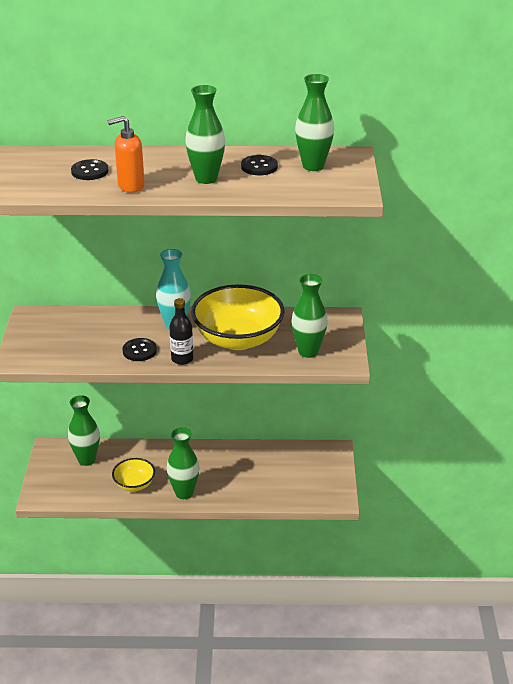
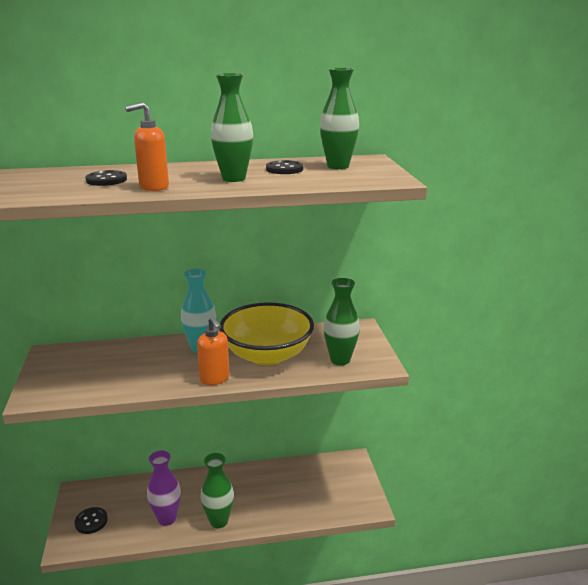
camera: 10 degrees left, 10 degrees down
(86, 460) = (115, 498): green vase -> none
(134, 484) = (167, 518): yellow bowl -> purple vase
(139, 351) = (168, 375): black button -> black button (91, 521)
(182, 359) = (215, 379): black bottle -> orange soap dispenser

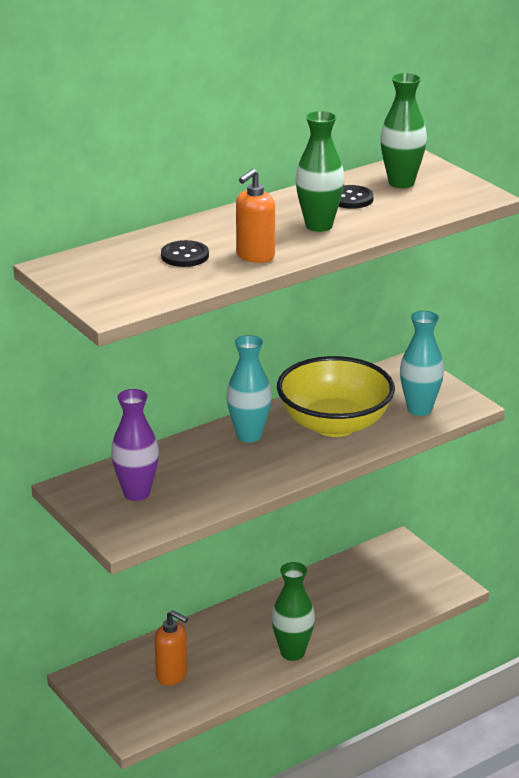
camera: 25 degrees left, 5 degrees up
(91, 521) = (136, 700): black button -> none
(167, 518) = (227, 669): purple vase -> purple vase (136, 493)
(215, 379) = (304, 465): orange soap dispenser -> orange soap dispenser (172, 676)
(340, 360) = (419, 409): green vase -> turquoise vase

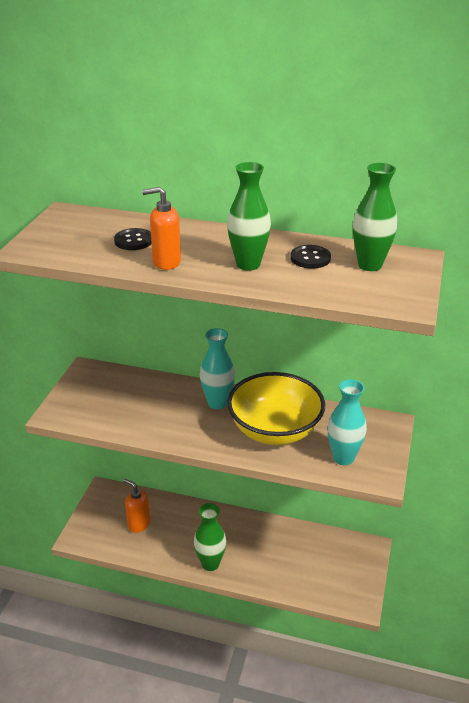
camera: 50 degrees right, 5 degrees up
(136, 493) = (105, 395): purple vase -> none
(172, 676) = (138, 524): orange soap dispenser -> orange soap dispenser turned 135 degrees clockwise

